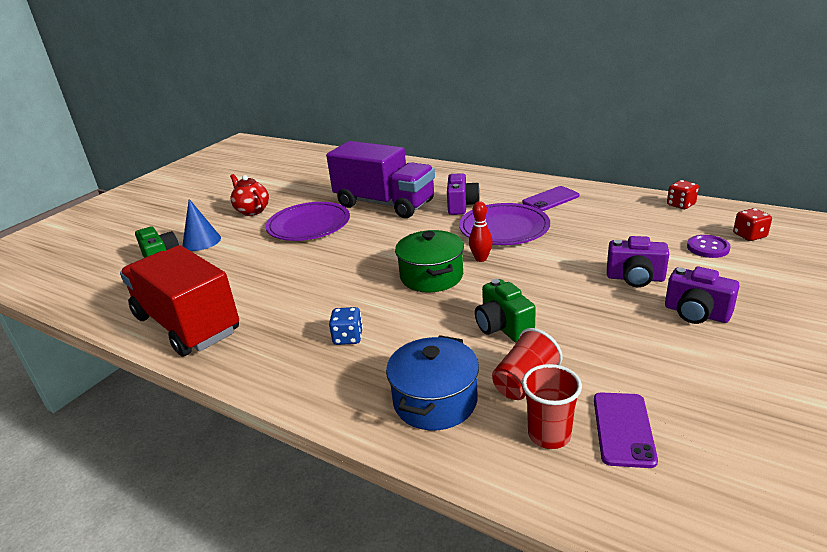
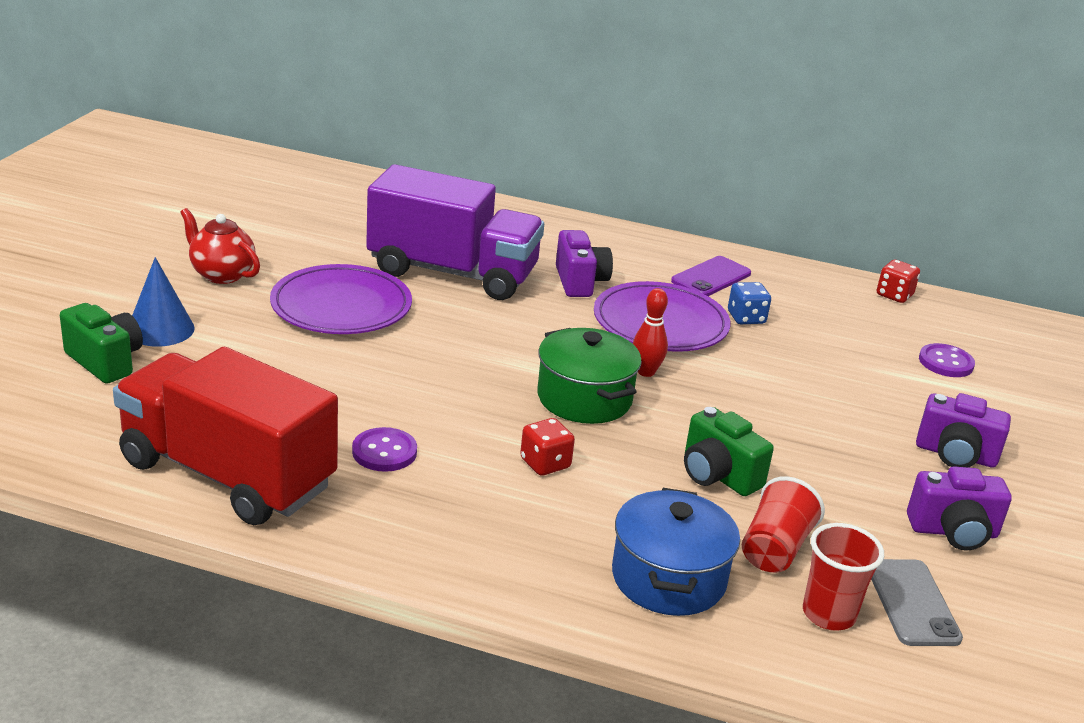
camera: 20 degrees left, 0 degrees up
(287, 311) = (384, 452): none -> purple button
(348, 337) = (503, 492): blue dice -> blue dice (746, 318)
(623, 429) = (912, 603): purple phone -> grey phone
(635, 278) = (867, 405): purple camera -> purple camera (953, 532)
(749, 235) = (992, 346): red dice -> red dice (545, 463)

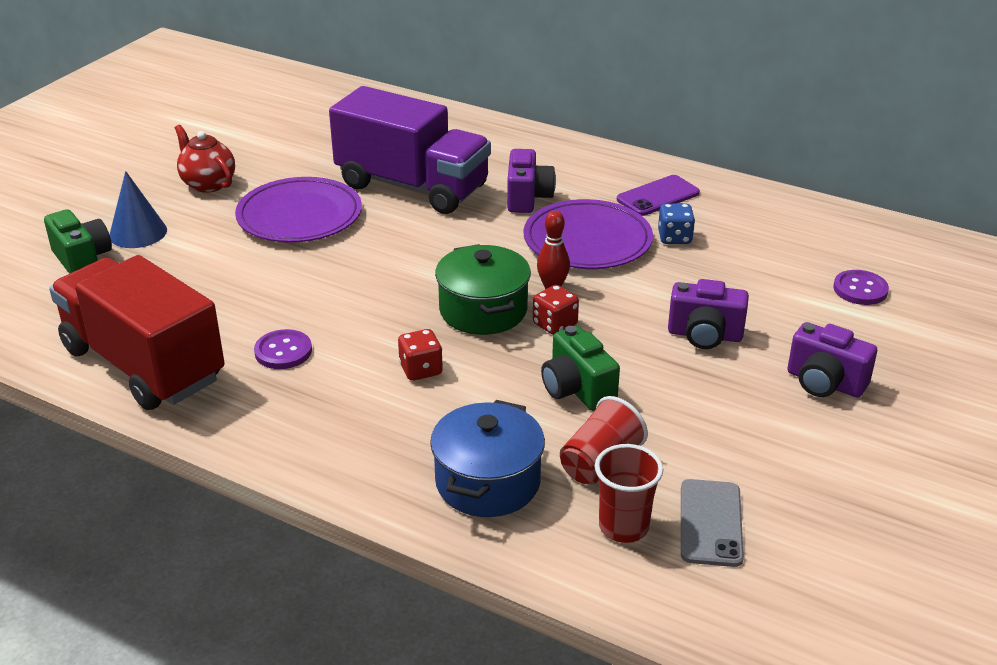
camera: 15 degrees right, 5 degrees up
(894, 295) = (838, 219): red dice -> red dice (555, 324)
(953, 532) = (785, 458): purple camera -> purple camera (704, 335)

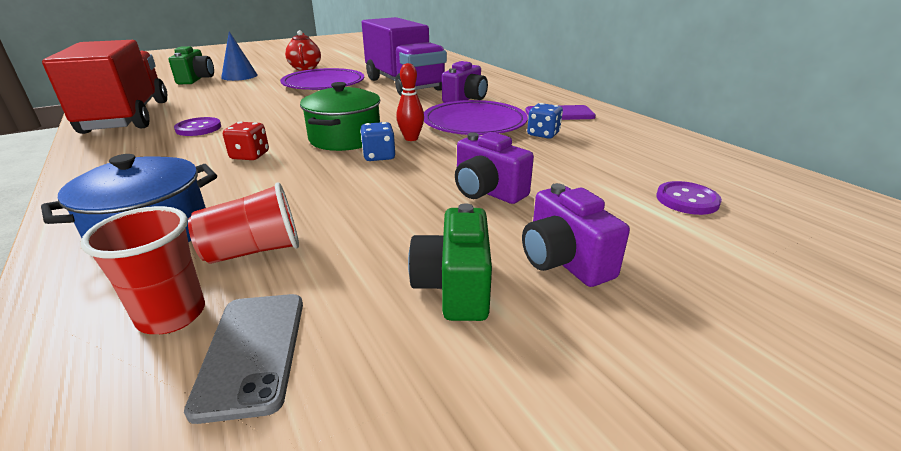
camera: 30 degrees right, 5 degrees down
(555, 324) = (379, 156): red dice -> blue dice
(577, 389) = (327, 196): green camera -> green camera (454, 287)
(711, 523) = (252, 352): grey phone -> grey phone turned 45 degrees counterclockwise

